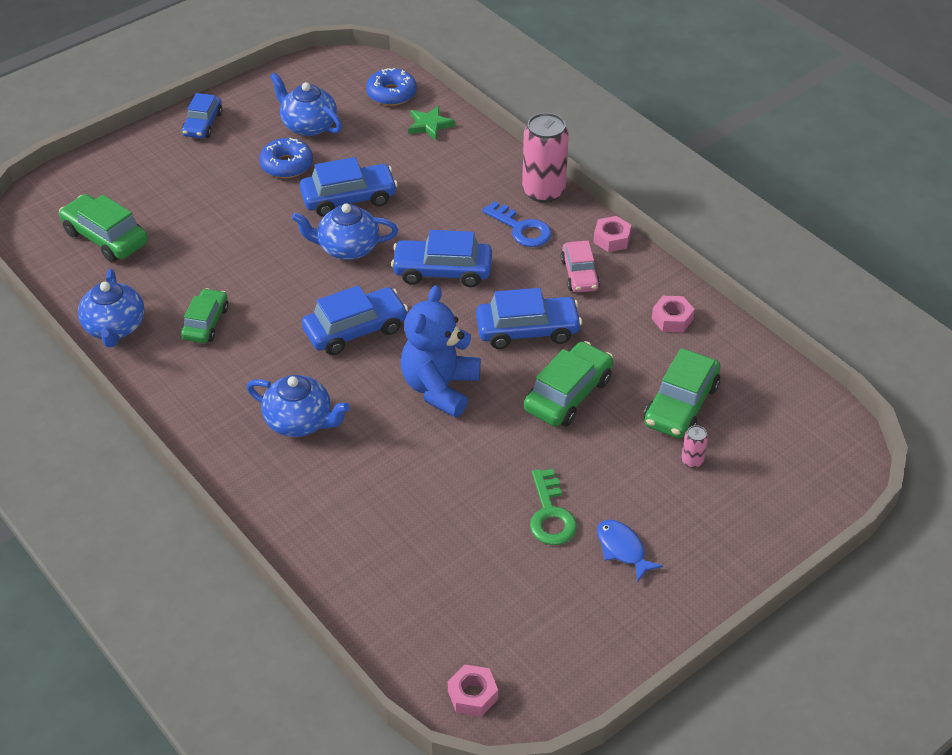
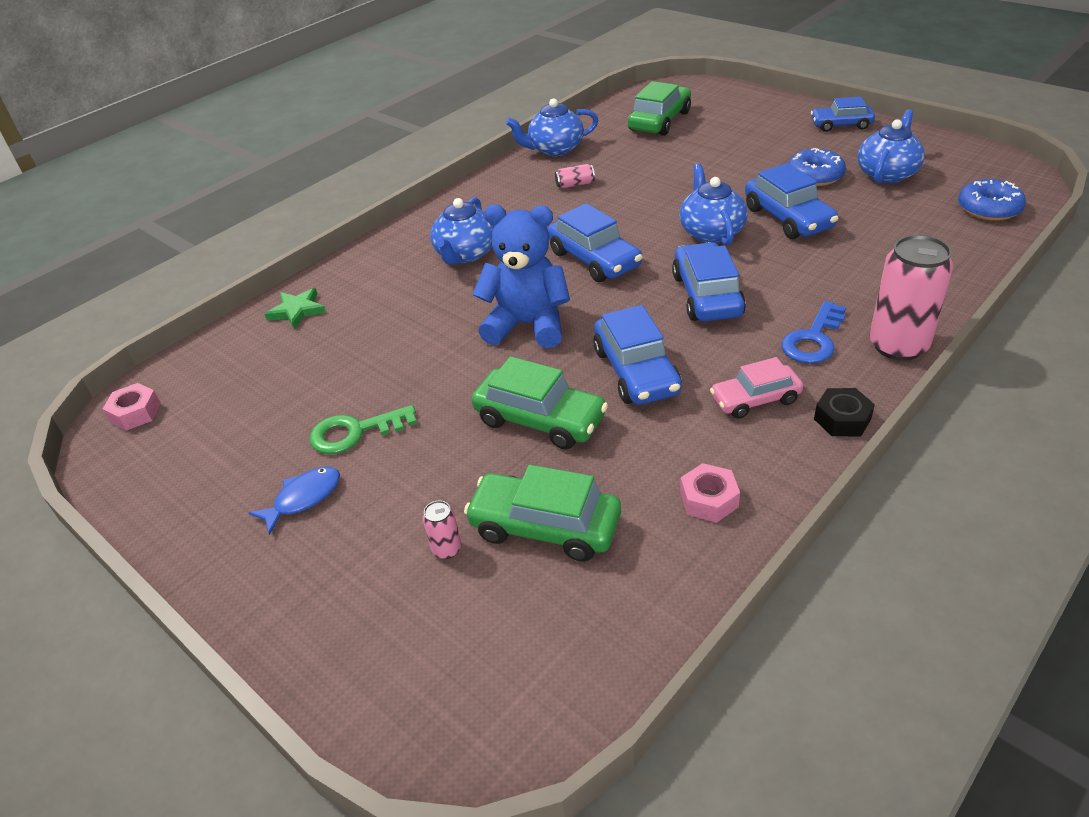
camera: 85 degrees right, 5 degrees down
(206, 323) = (575, 184): green car -> pink can
(430, 125) = (955, 242): green star -> green star (297, 311)
(611, 239) = (842, 419): pink nut -> black nut

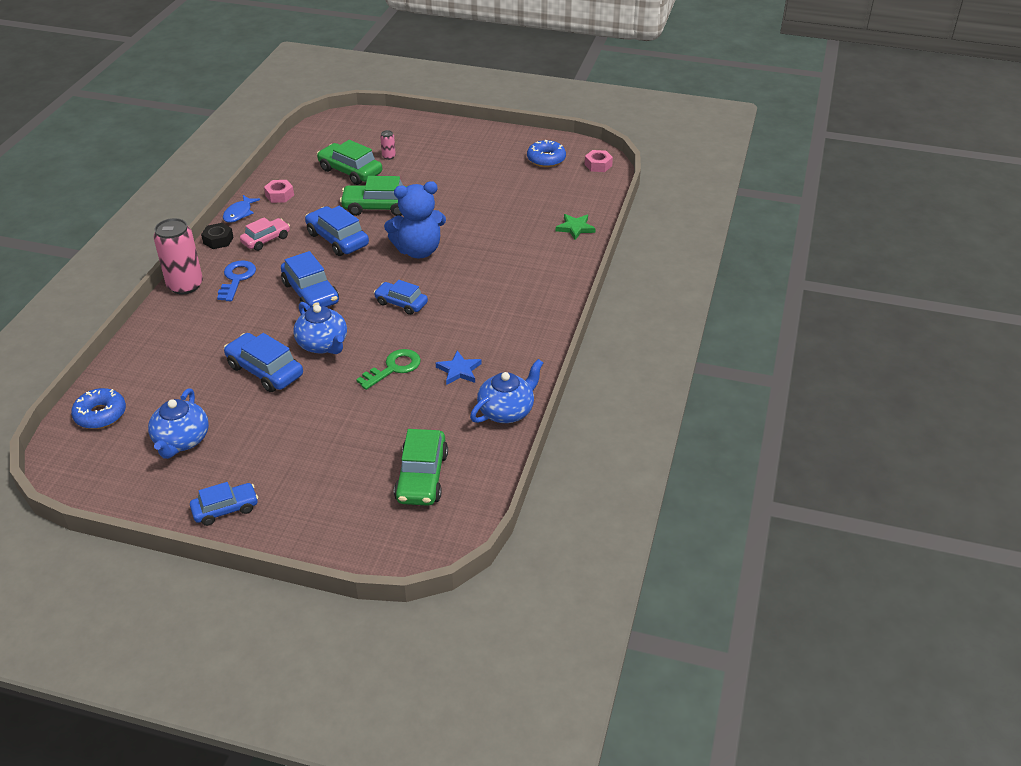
camera: 150 degrees right, 0 degrees up
(303, 498) = (469, 157): blue fish -> blue fish (239, 213)
(355, 432) = (471, 182): green key -> green key (393, 368)
(465, 254) = (499, 288): blue teapot -> none
(545, 527) = (350, 171): green car -> green car turned 135 degrees counterclockwise
(575, 184) = (459, 370): pink can -> blue star
(594, 259) = (401, 303): blue car -> blue car, size x0.67
(815, 176) = (247, 425): blue donut -> blue donut (546, 159)

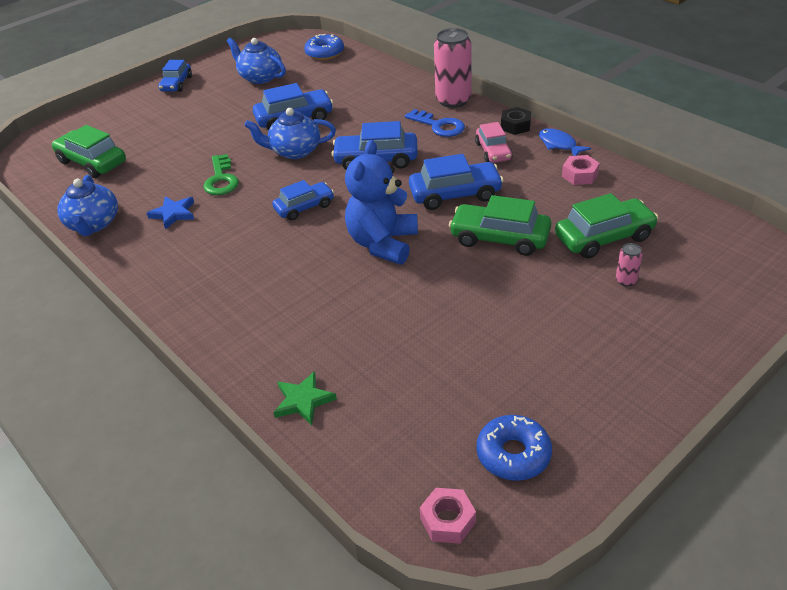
camera: 125 degrees right, 0 degrees up
(378, 207) = (499, 238): green car -> green car turned 105 degrees counterclockwise

